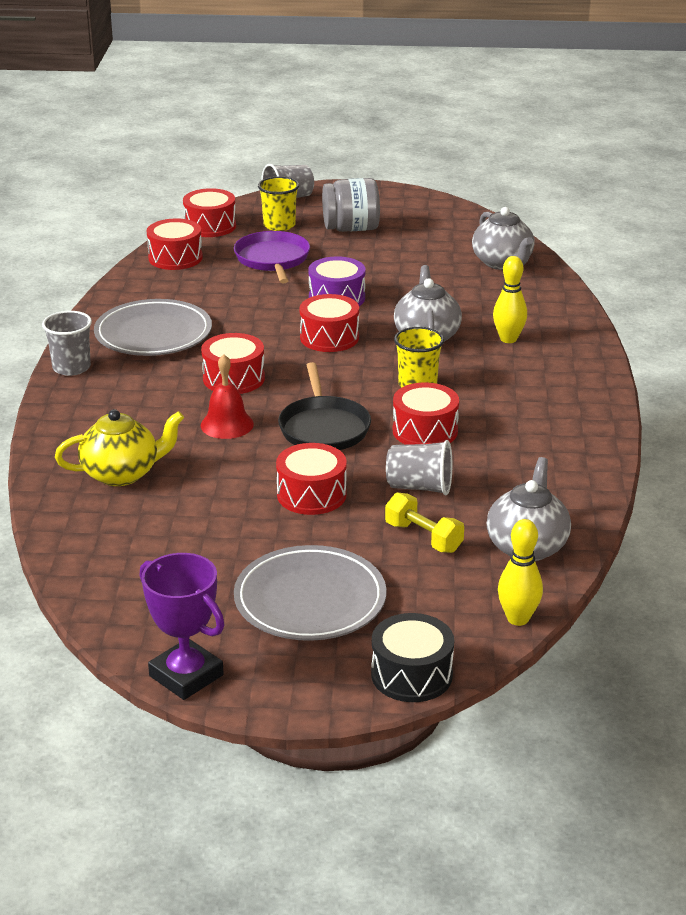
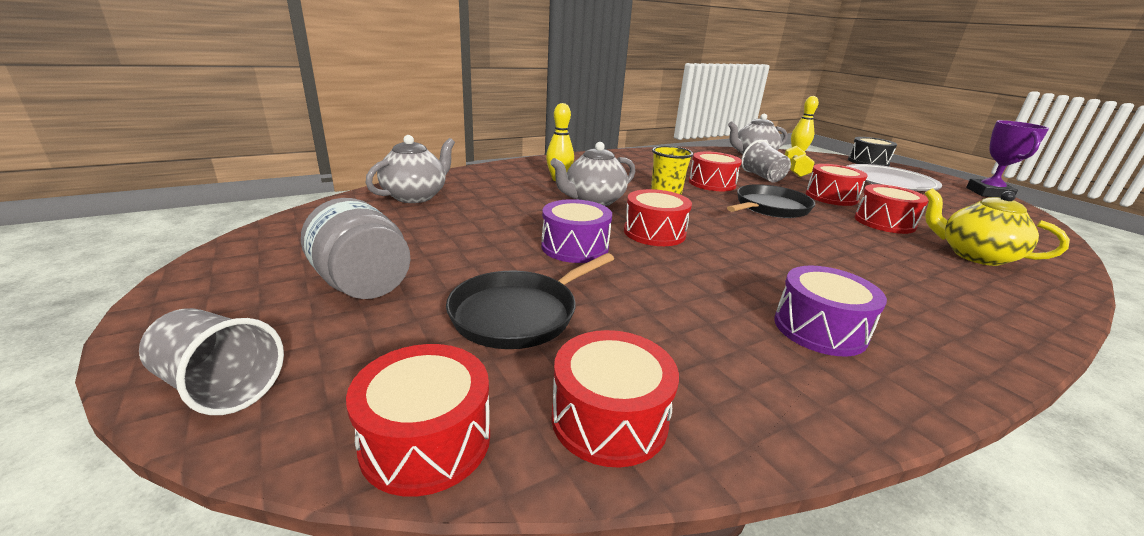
camera: 125 degrees left, 5 degrees down
(71, 367) = (983, 357): grey cup -> none
(153, 334) = (819, 329): grey plate -> purple drum
(227, 424) = (841, 237): red bell -> none
(234, 378) = (789, 253): red drum -> red drum (884, 222)
(273, 259) = (519, 313): purple pan -> black pan
(279, 225) = (378, 350): yellow cup -> none

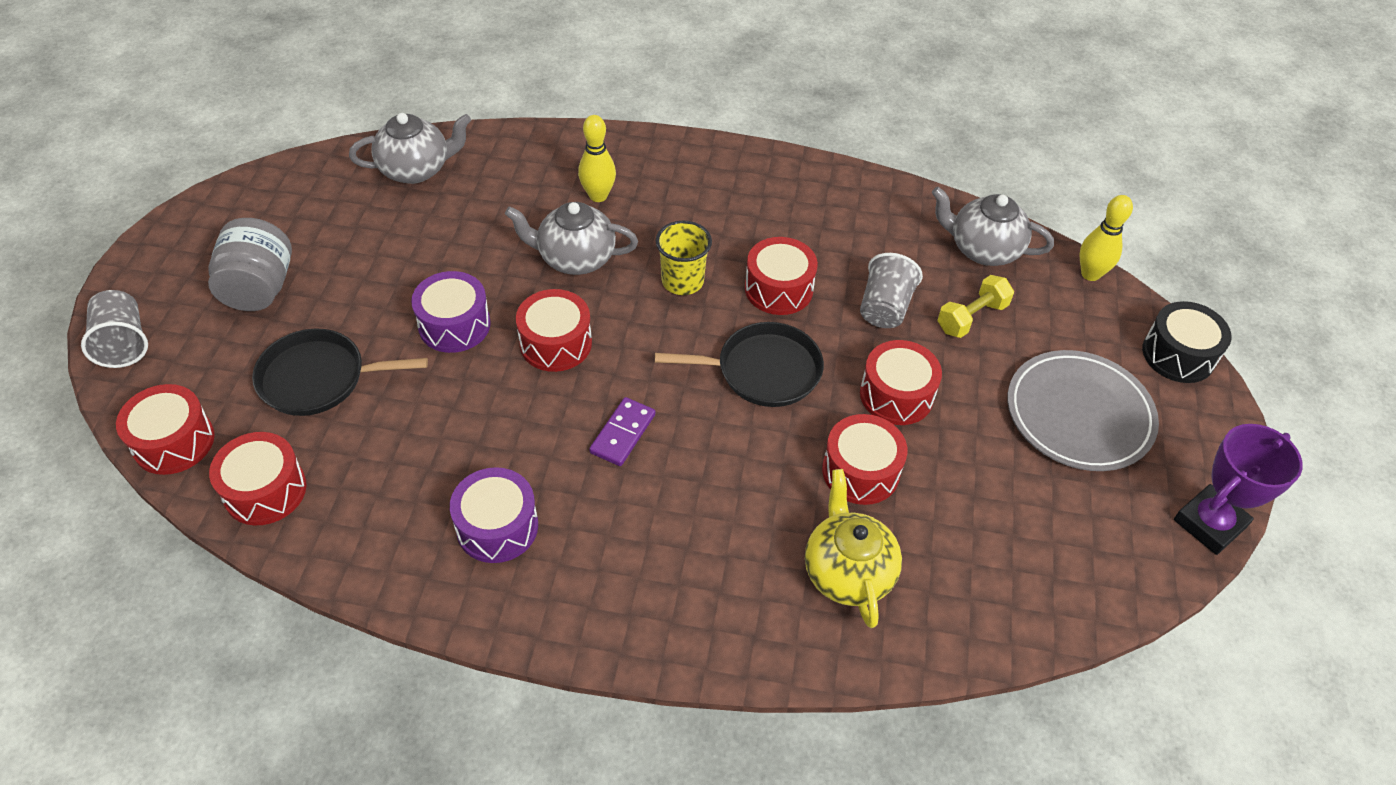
camera: 40 degrees right, 25 degrees up
(771, 252) = (622, 433): none -> purple domino

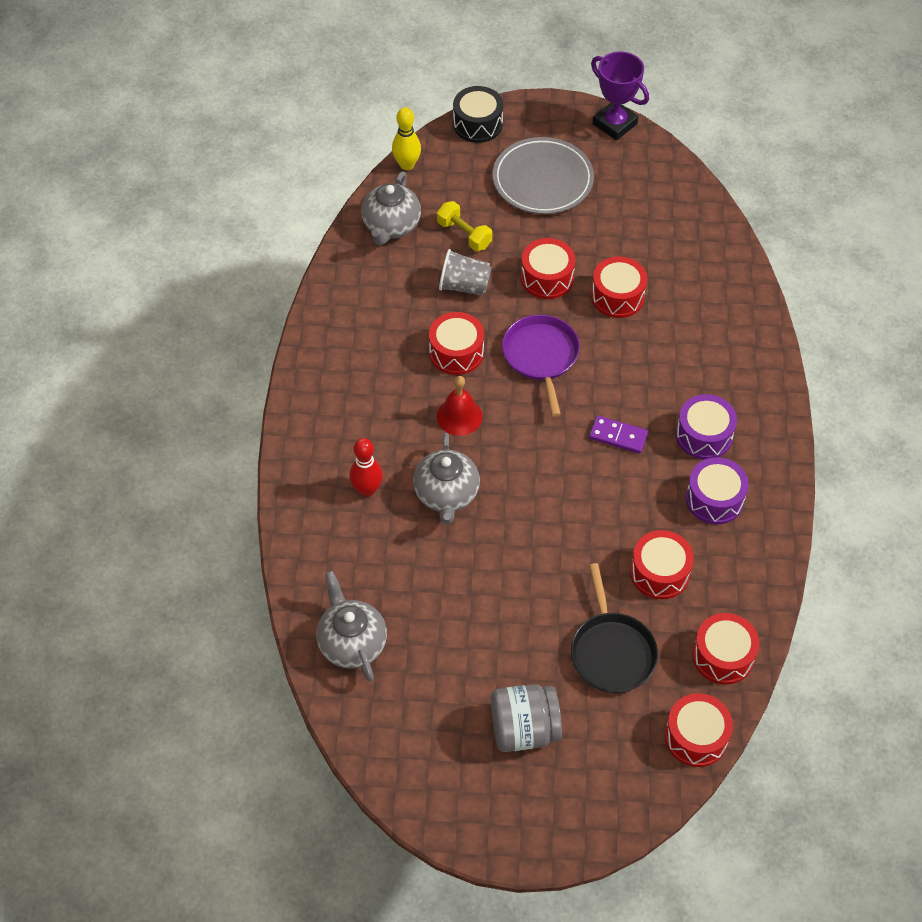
camera: 95 degrees left, 5 degrees up
(123, 343) = (607, 817): grey cup -> none
(454, 325) = (536, 567): purple drum -> purple drum (704, 435)
(556, 343) = (541, 493): red drum -> red drum (659, 572)
(598, 196) = (367, 489): yellow bowling pin -> red bowling pin
(682, 281) = (459, 416): yellow cup -> red bell
(763, 371) = (541, 357): black pan -> purple pan
(847, 572) = (697, 301): yellow teapot -> none

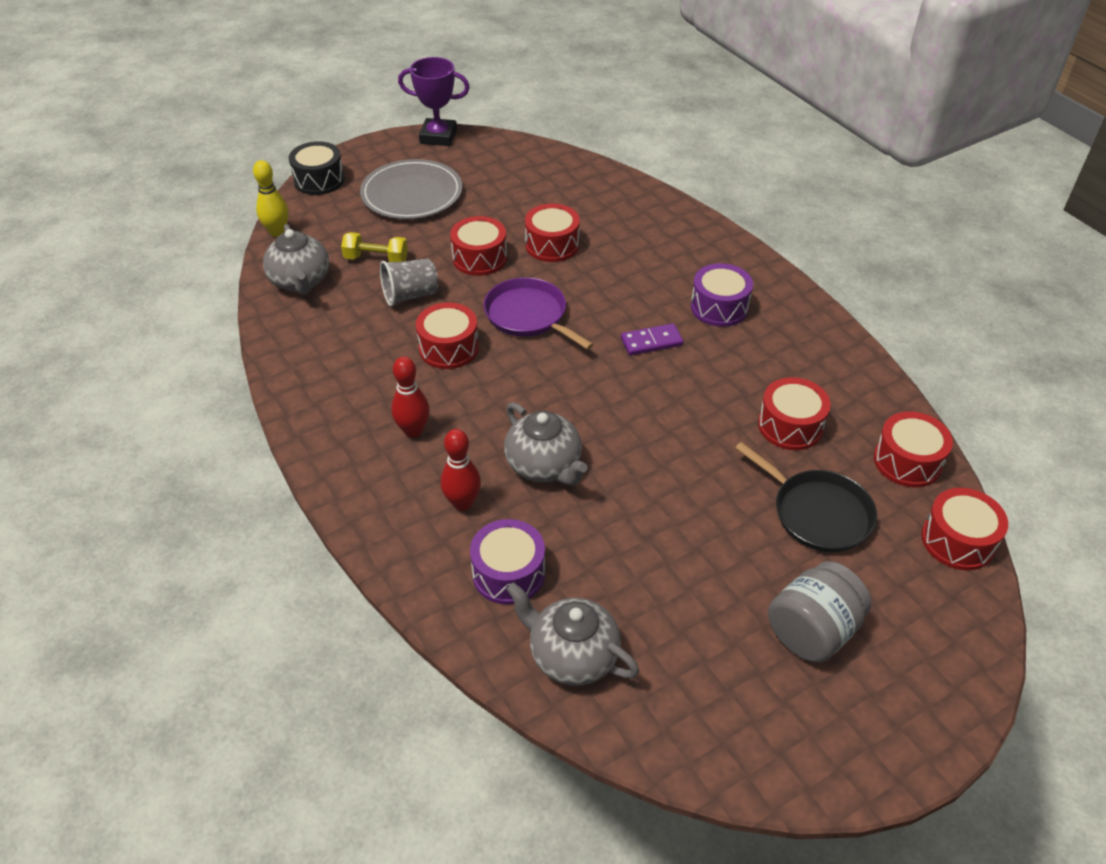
camera: 35 degrees left, 10 degrees down
(377, 411) = (413, 431): none -> red bowling pin
(459, 416) = (497, 396): red bell -> none
(714, 499) = (775, 348): purple drum -> purple drum (508, 573)

